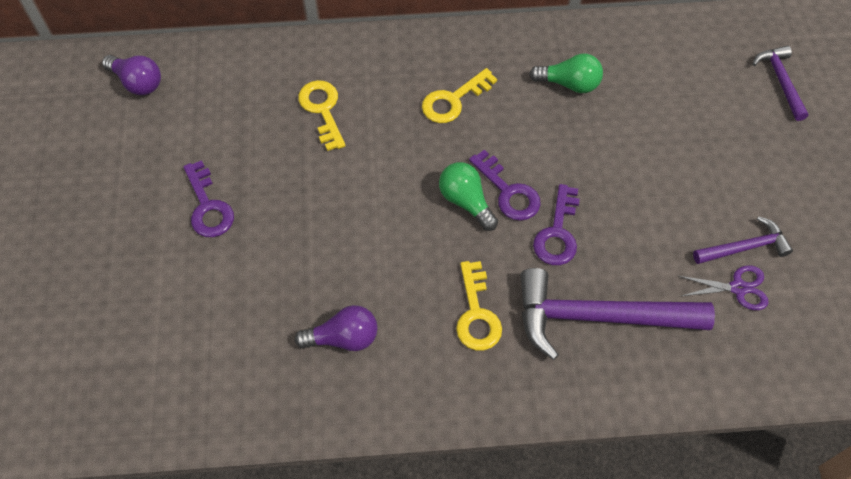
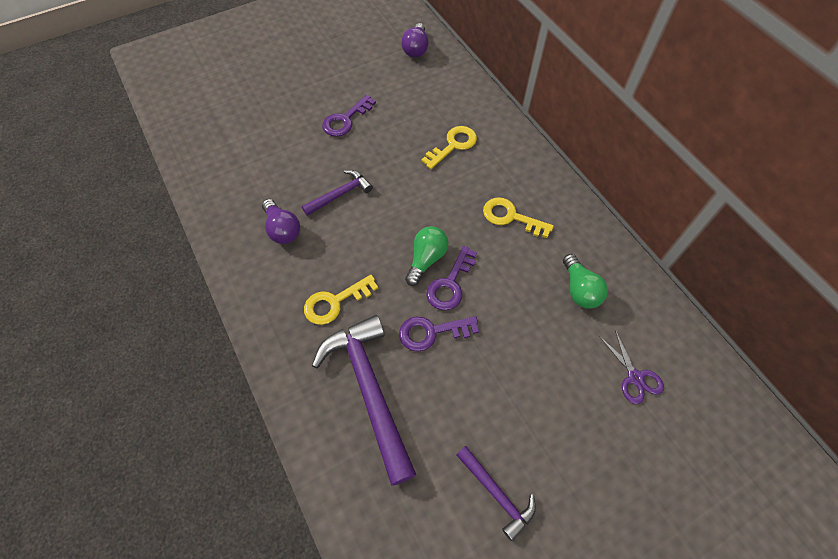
camera: 65 degrees right, 0 degrees up
(738, 288) = (450, 500): purple scissors -> purple scissors (635, 377)
(780, 81) = (708, 472): purple hammer -> purple hammer (340, 194)

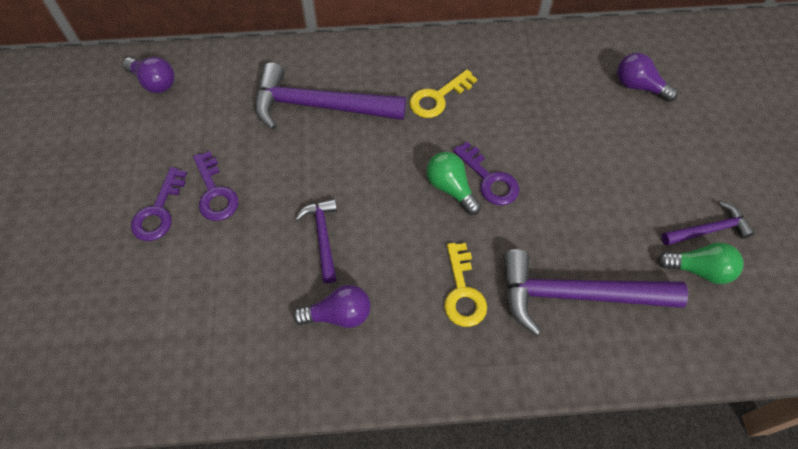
camera: 65 degrees left, 0 degrees up
(431, 332) = (535, 217): purple key -> purple key (158, 211)
(453, 145) = (320, 106): yellow key -> purple hammer
(579, 289) = (541, 83): green light bulb -> green light bulb (699, 269)
(635, 377) = (639, 86): purple scissors -> purple light bulb

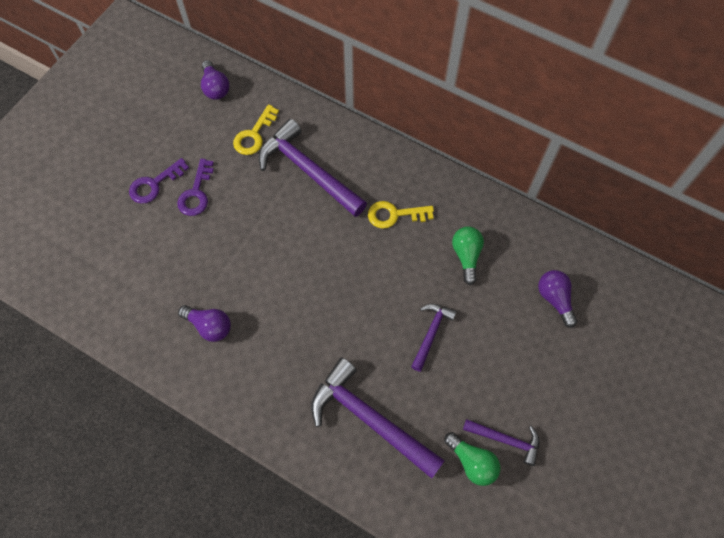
camera: 35 degrees right, 5 degrees up
(323, 237) = (239, 268): purple hammer -> purple hammer (431, 333)
(451, 188) = (348, 288): green light bulb -> green light bulb (466, 256)
(463, 292) = (297, 365): yellow key -> yellow key (254, 135)
(489, 179) = (380, 299): purple key -> none

